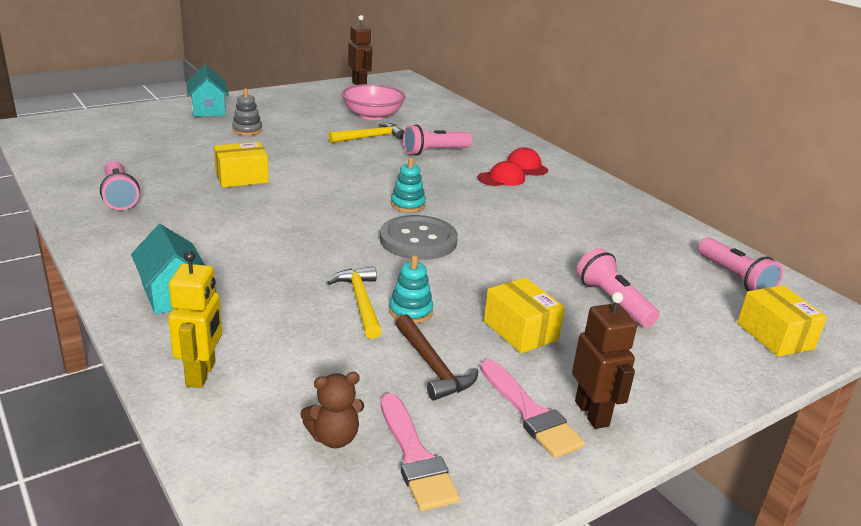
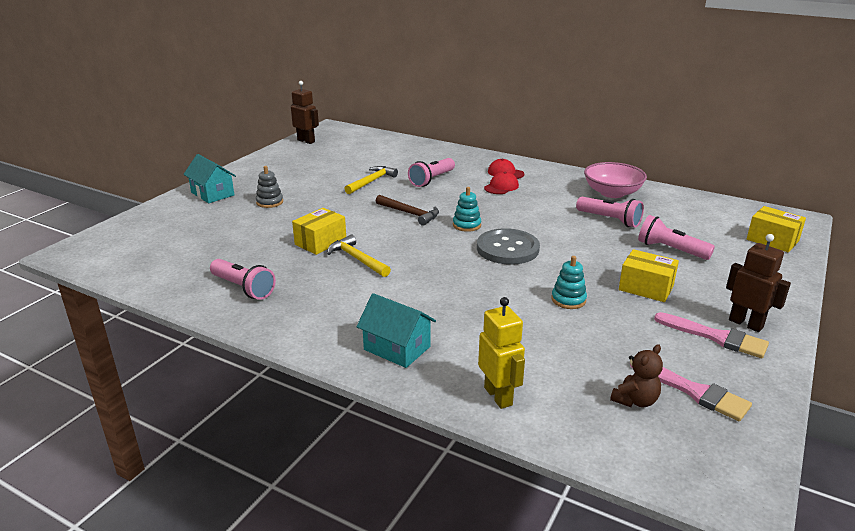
camera: 25 degrees left, 0 degrees up
(360, 302) = (530, 305): yellow hammer -> yellow hammer (357, 259)
(372, 115) = (350, 163): pink bowl -> pink bowl (612, 193)
(432, 366) = (628, 331): brown hammer -> brown hammer (410, 214)
(735, 278) = (712, 211): pink flashlight -> pink flashlight (610, 220)

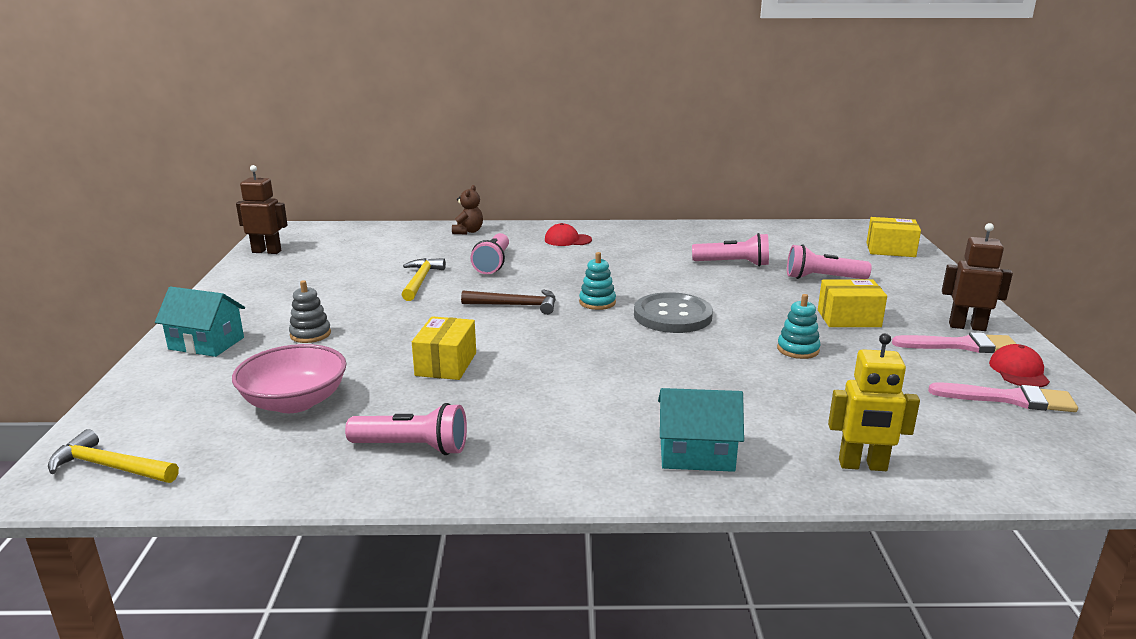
camera: 30 degrees left, 5 degrees down
(357, 259) = (519, 371): yellow hammer -> yellow hammer (110, 467)
(498, 396) = (862, 465): yellow robot -> yellow robot turned 150 degrees clockwise
(501, 187) = (582, 255): red cap -> red cap (1018, 371)
(612, 193) = (701, 238): pink bowl -> pink bowl (295, 402)
(635, 400) = (978, 424): brown teddy bear -> brown teddy bear (468, 231)

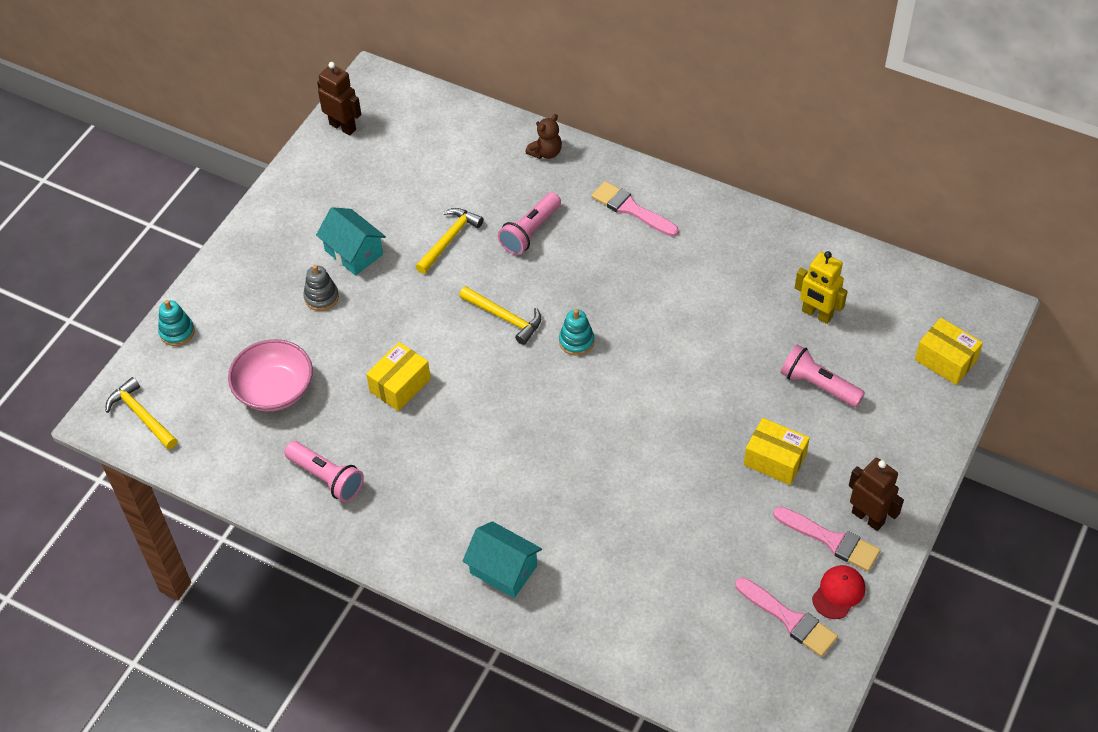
camera: 30 degrees right, 30 degrees up
(206, 343) = (242, 279): turquoise house -> turquoise house (353, 252)
(516, 305) = (504, 318): brown hammer -> yellow hammer
(567, 240) = (631, 209): red cap -> pink brush
(672, 316) = (624, 390): grey button -> none
(733, 264) = (756, 322): pink flashlight -> none
(798, 349) = (686, 484): turquoise stacking toy -> turquoise stacking toy (177, 332)
(862, 465) = (603, 632): yellow robot -> yellow robot (816, 314)

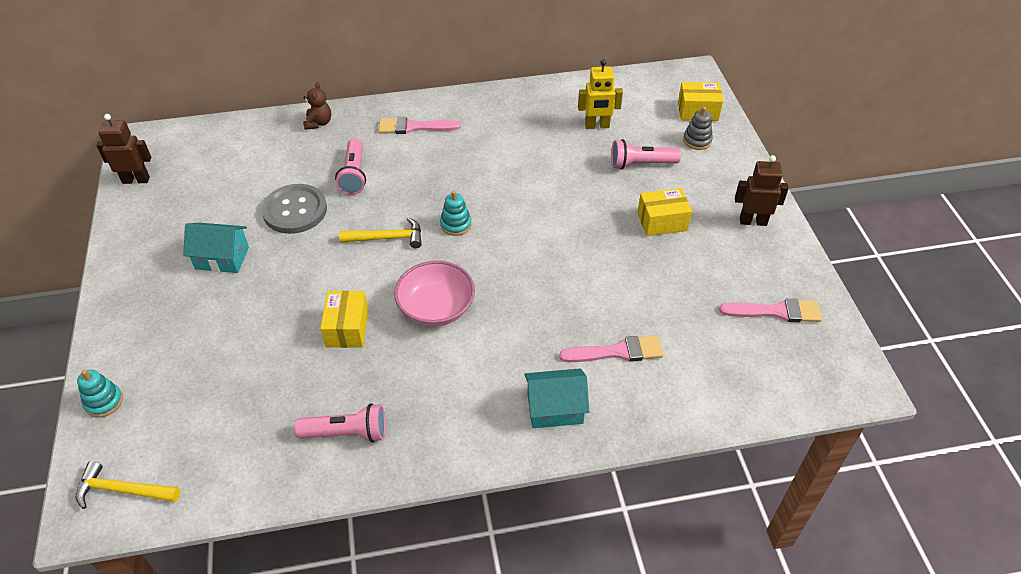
camera: 40 degrees left, 5 degrees down
(274, 390) = (239, 394): pink bowl -> pink bowl (436, 308)
(321, 297) = (221, 303): grey stacking toy -> grey stacking toy (697, 140)
(449, 240) = (295, 210): yellow hammer -> grey button
(831, 540) = (747, 248): pink brush -> pink brush (617, 352)
(838, 593) = (786, 276): red cap -> none

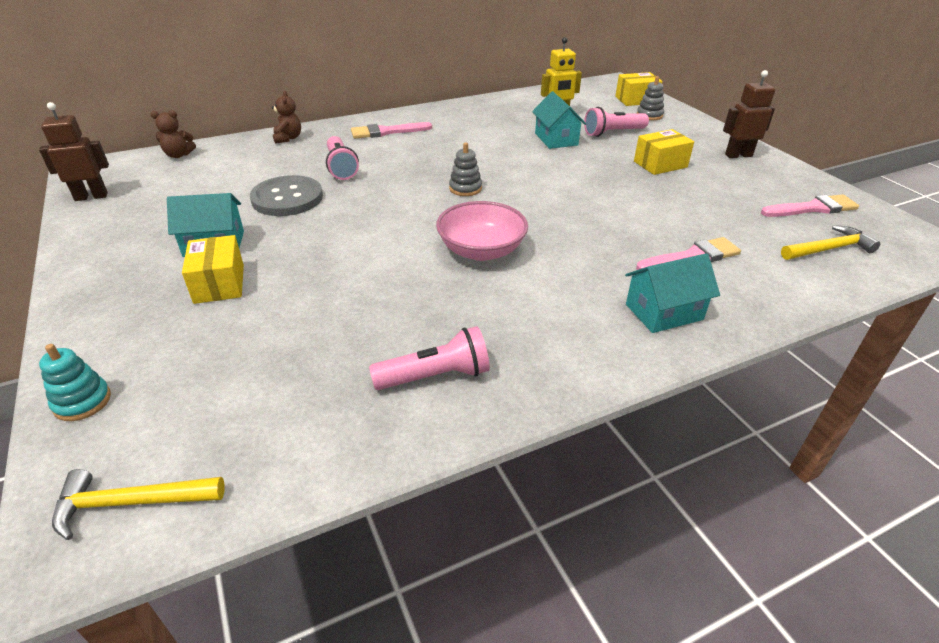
camera: 15 degrees left, 10 degrees down
(216, 133) = (178, 155): none -> brown teddy bear
(347, 328) = (389, 281): yellow box -> yellow box (219, 284)
(387, 238) = (399, 206): yellow hammer -> yellow hammer (829, 249)
(456, 224) = (465, 188): turquoise stacking toy -> grey stacking toy
(577, 165) = (556, 139): none -> turquoise house

